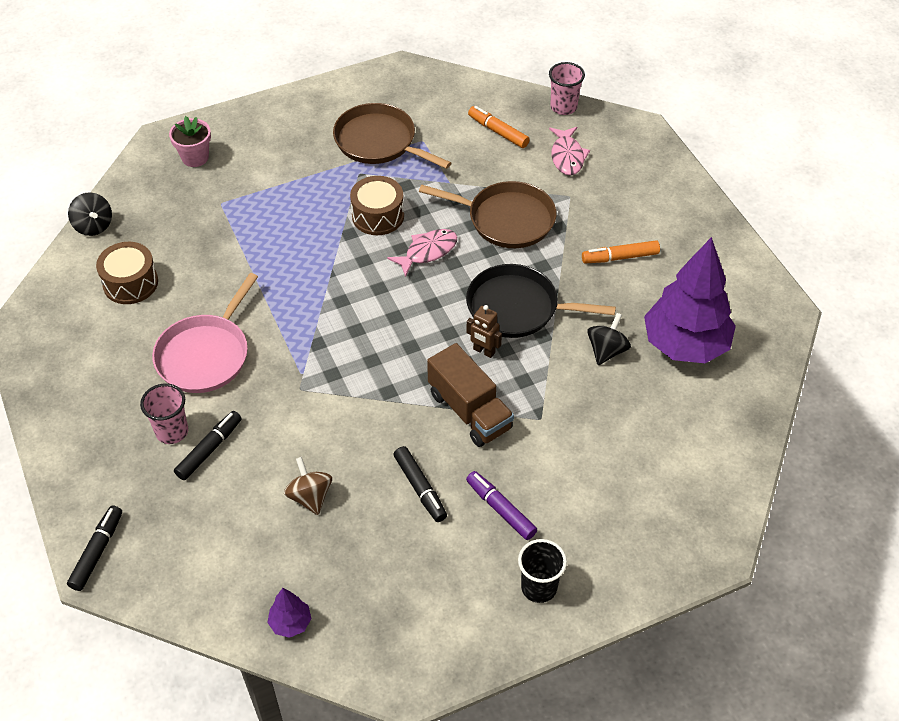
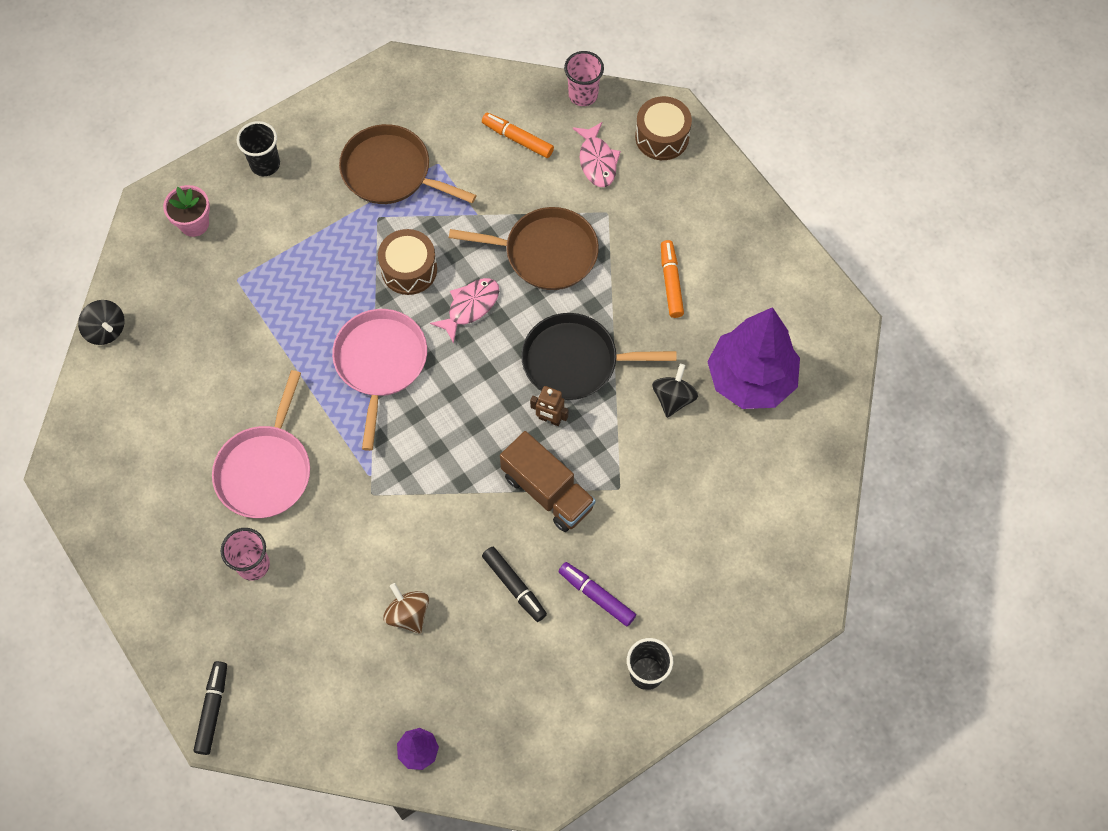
camera: 10 degrees left, 15 degrees up
(130, 283) = (165, 396): brown drum -> brown drum (662, 137)
(209, 449) = (296, 578): black marker -> none
(269, 123) = (265, 164): none -> black cup
(334, 284) = (380, 363): none -> pink pan
(620, 257) = (671, 282): orange marker -> orange marker turned 105 degrees clockwise

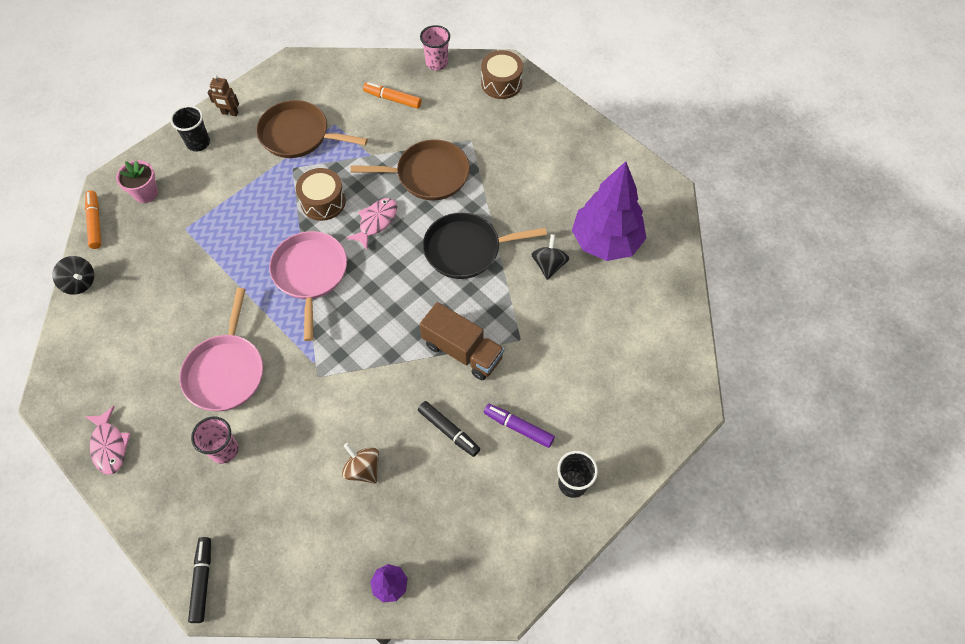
camera: 10 degrees left, 5 degrees down
(549, 419) = (454, 295): brown robot -> brown robot (230, 113)
(597, 161) = (456, 106): pink fish -> pink fish (109, 446)
(671, 282) = (529, 181): orange marker -> orange marker (95, 223)

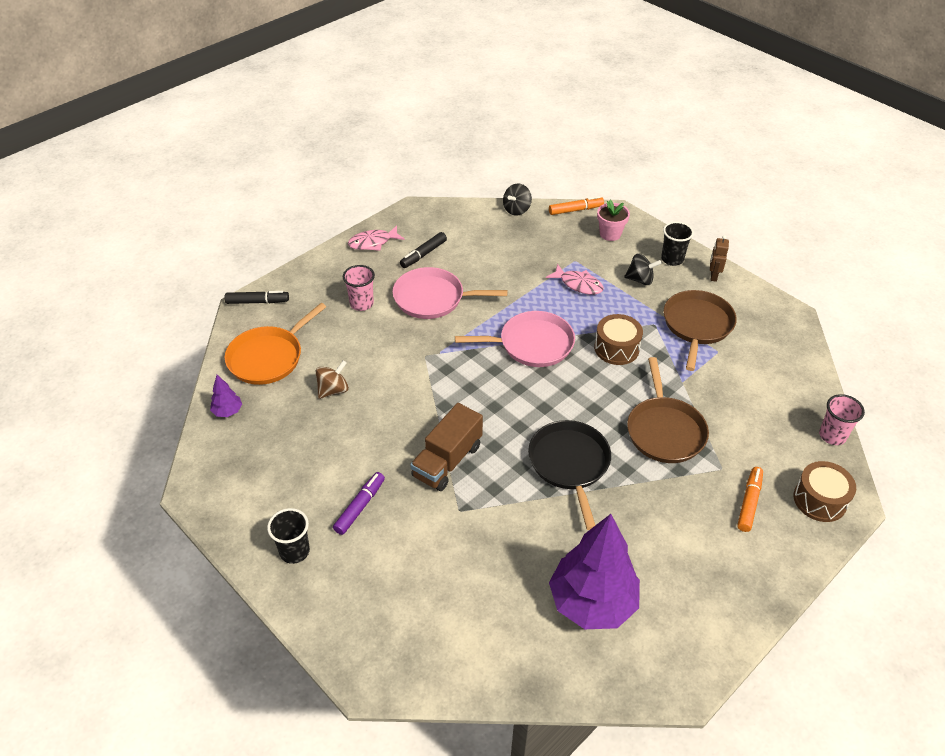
camera: 90 degrees right, 15 degrees down
(305, 551) = (268, 357): none -> orange pan
(376, 222) = (597, 389): pink fish -> pink fish (578, 284)
(392, 99) = (765, 397): orange marker -> orange marker (749, 502)
(449, 431) = (362, 450): black marker -> black marker (423, 254)
(549, 265) = (555, 541): black spinning top -> black spinning top (640, 280)

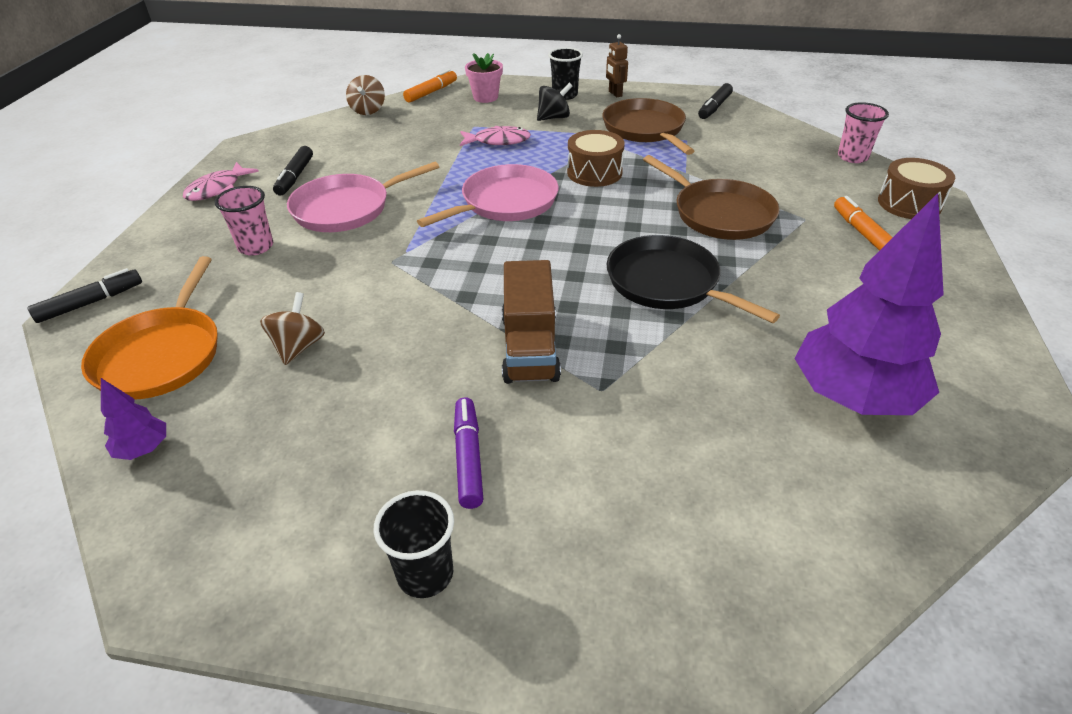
camera: 35 degrees left, 5 degrees down
(516, 209) = (368, 110): black spinning top -> brown spinning top
(779, 329) = (714, 107): none -> black marker

